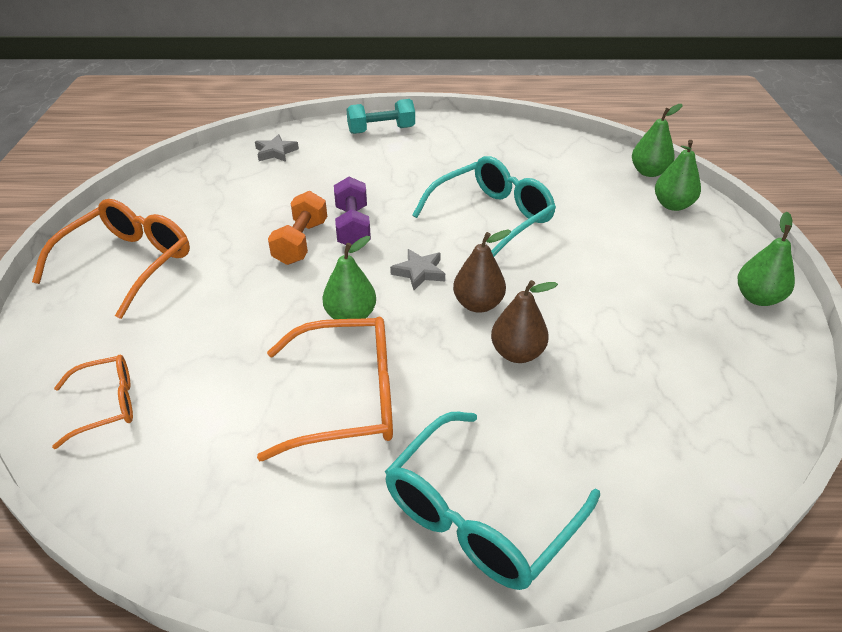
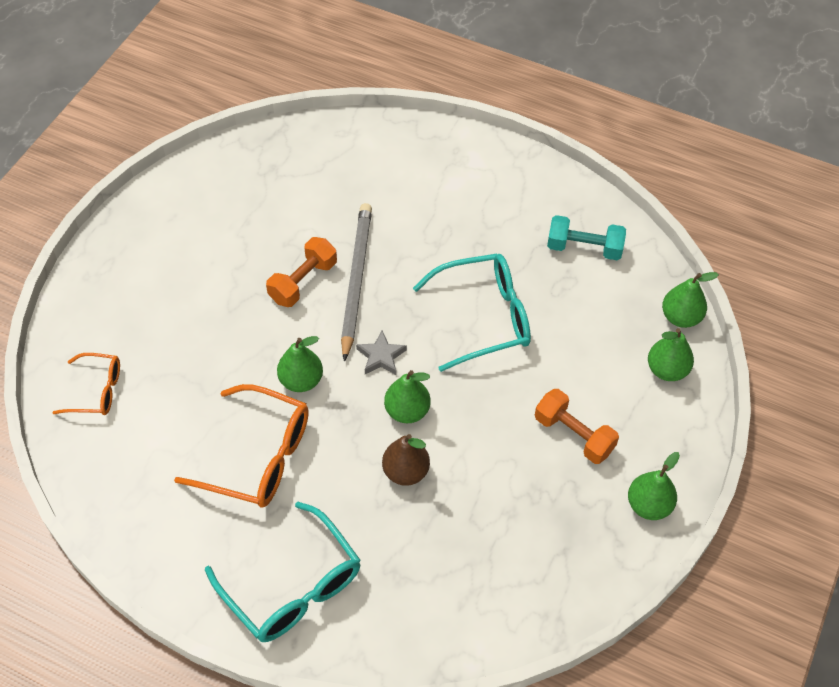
camera: 25 degrees right, 15 degrees up
(128, 263) = (158, 251): orange glasses -> none
(275, 152) = (338, 150): grey star -> none
(353, 227) = (356, 280): purple dumbbell -> grey pencil
(381, 130) = (455, 154): turquoise dumbbell -> turquoise dumbbell (584, 248)
(478, 304) = (407, 411): brown pear -> green pear
(479, 515) = (293, 586): turquoise glasses -> turquoise glasses turned 105 degrees counterclockwise
(644, 270) = (574, 435): none -> orange dumbbell

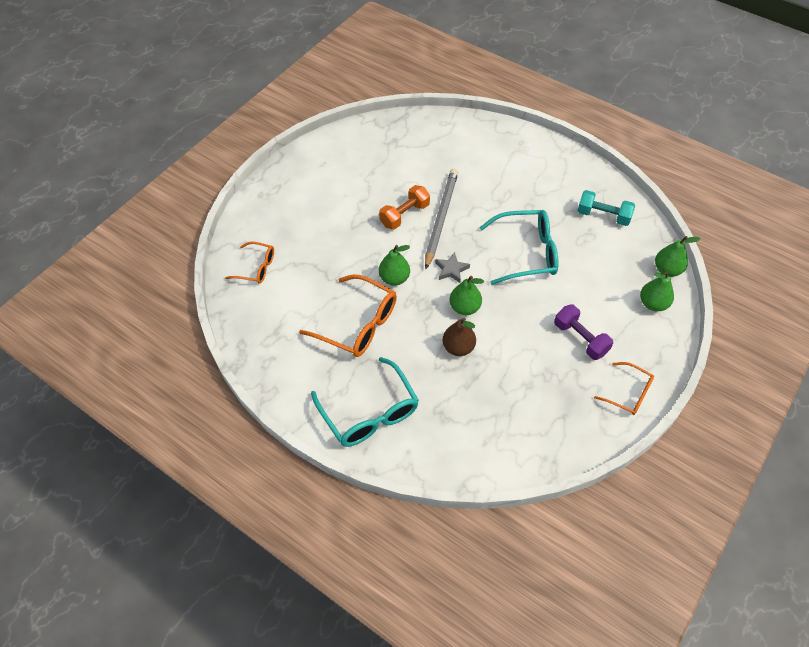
camera: 10 degrees right, 0 degrees up
(574, 435) = (580, 338): orange dumbbell -> purple dumbbell
(648, 505) = (628, 393): green pear -> orange glasses

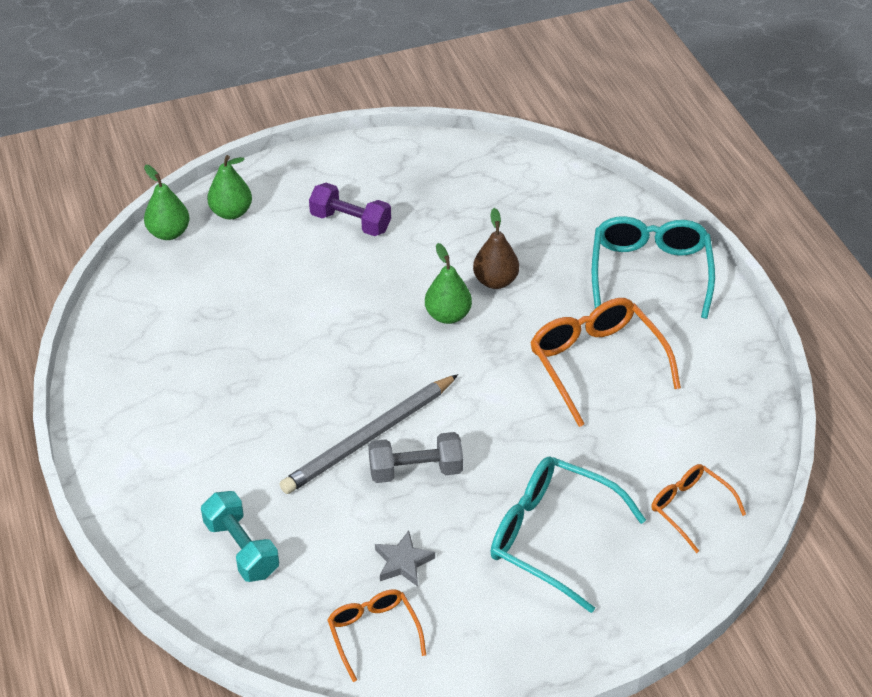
camera: 145 degrees left, 10 degrees down
(394, 278) = (505, 392): green pear -> none
(404, 215) = (415, 470): orange dumbbell -> grey dumbbell
(451, 270) = (421, 364): grey star -> grey star (403, 562)
(526, 253) = (306, 334): turquoise glasses -> turquoise glasses (551, 536)
(580, 338) = (350, 222): purple dumbbell -> purple dumbbell turned 60 degrees counterclockwise
(603, 216) = (158, 325): turquoise dumbbell -> turquoise dumbbell (242, 548)
(628, 393) = (359, 159): orange glasses -> orange glasses (373, 633)

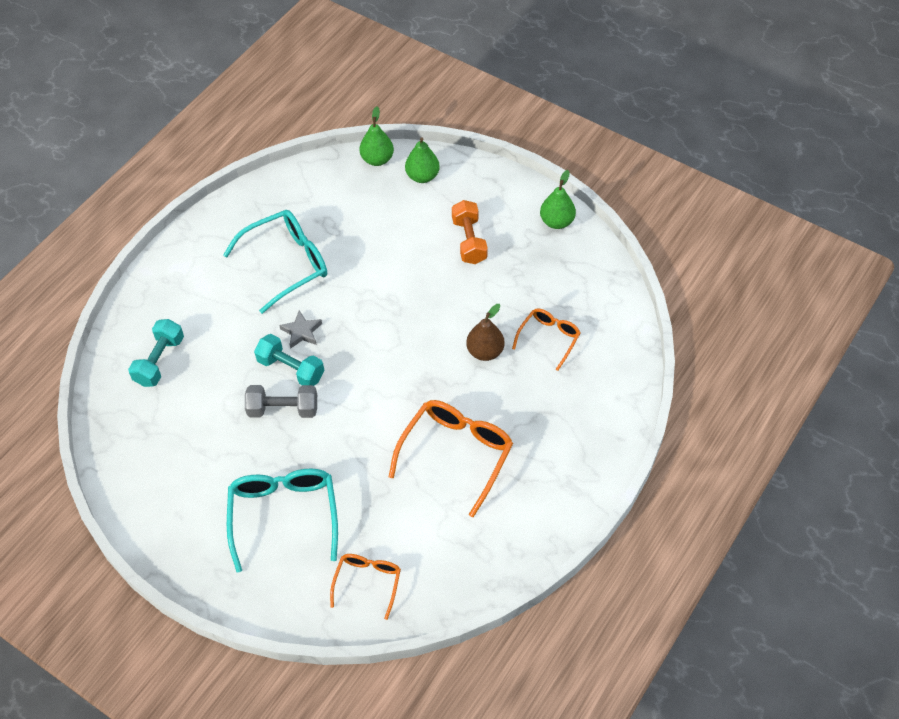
camera: 55 degrees right, 10 degrees up
(350, 222) = (469, 241): purple dumbbell -> orange dumbbell
(369, 438) = (291, 369): grey pencil -> turquoise dumbbell
(373, 633) = (144, 465): orange glasses -> orange glasses (549, 338)
(403, 562) = (207, 447): grey star -> grey star (302, 332)
(415, 470) = (283, 409): grey dumbbell -> grey dumbbell turned 45 degrees counterclockwise
(448, 315) = (430, 345): green pear -> green pear (557, 222)
(650, 272) = (575, 436): turquoise glasses -> turquoise glasses (287, 263)

